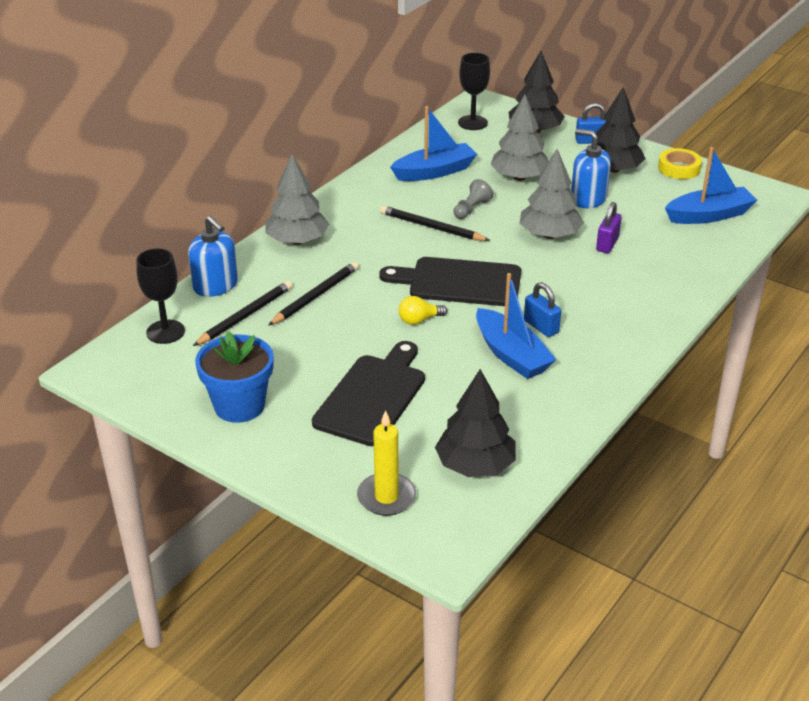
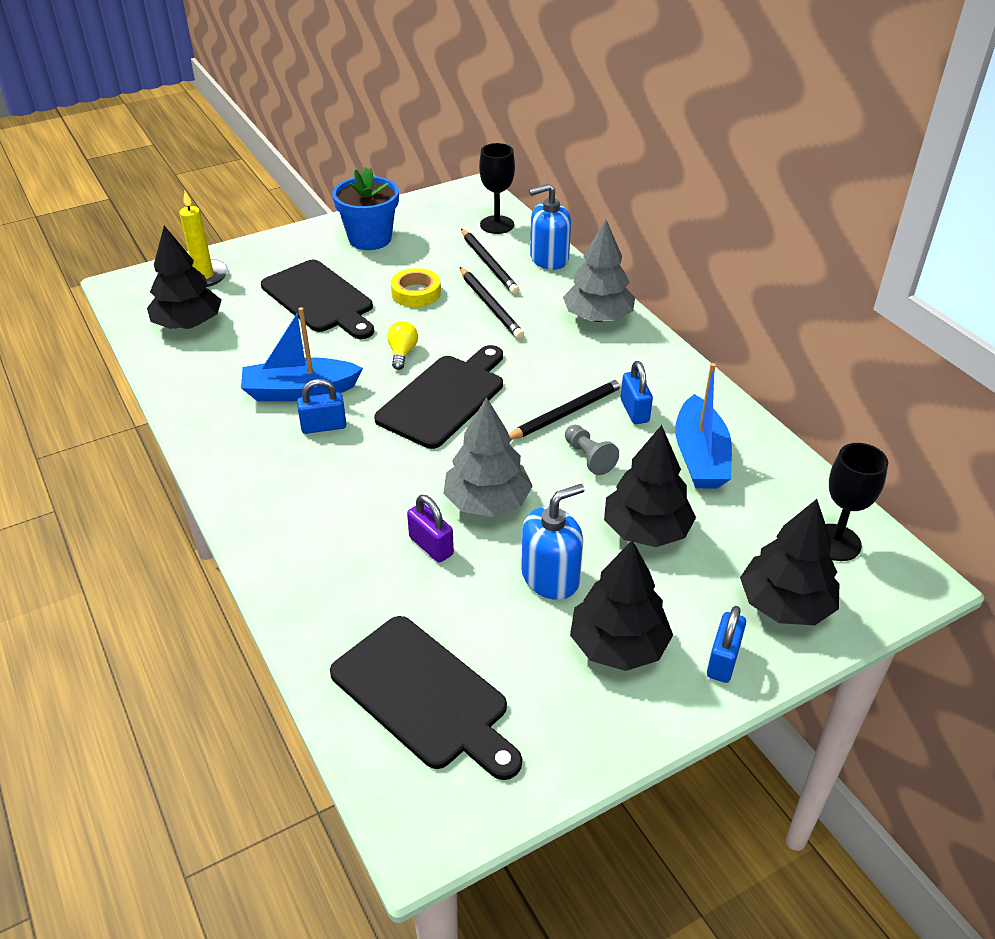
camera: 115 degrees right, 5 degrees up
(406, 202) = (634, 411): none -> blue padlock
(519, 177) = (646, 530): grey tree -> black tree
(679, 168) = (580, 736): yellow tape -> yellow tape (416, 293)
(709, 215) = (424, 696): blue boat -> black cutting board

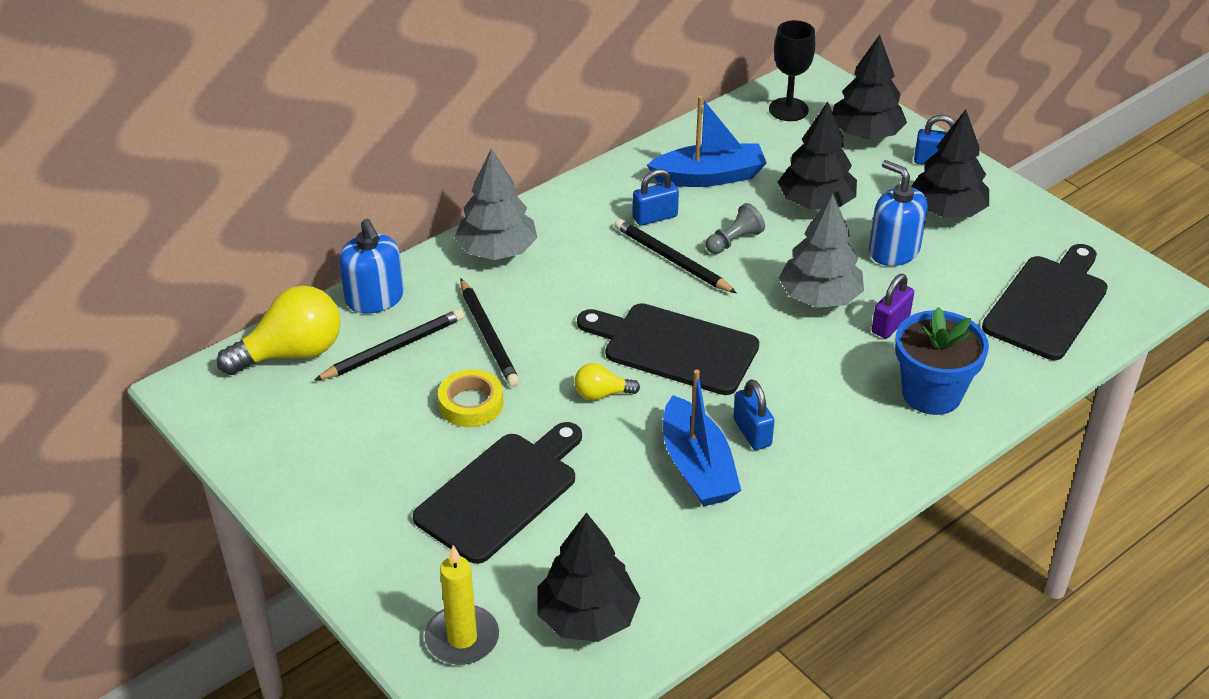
camera: 100 degrees left, 0 degrees up
(370, 239) = (338, 474): blue flower pot -> blue flower pot (931, 393)
(490, 305) = (488, 336): black pencil -> black pencil turned 105 degrees clockwise
(497, 225) = (292, 353): black goblet -> yellow light bulb

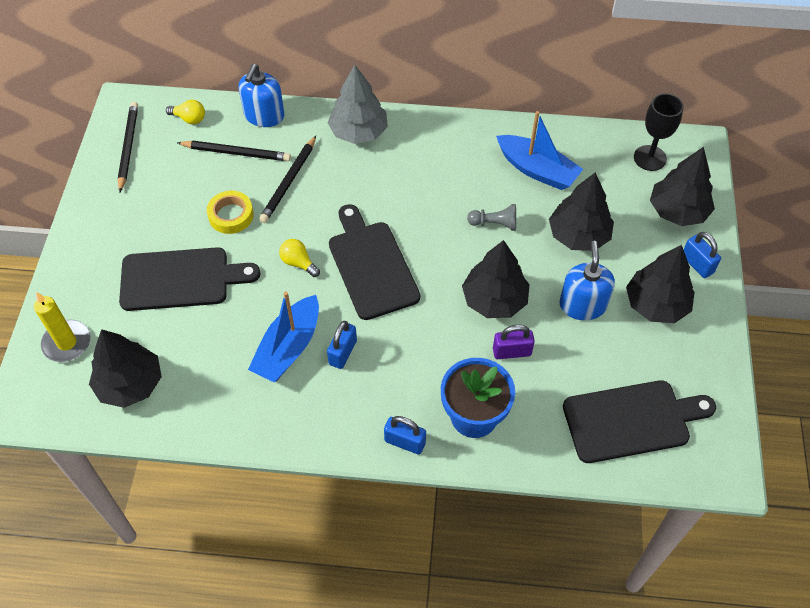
camera: 45 degrees right, 15 degrees up
(292, 353) = (189, 119): yellow light bulb -> yellow light bulb, size x0.50
(655, 217) = (470, 174): blue padlock -> blue padlock (405, 442)
(672, 260) = (443, 209): black pencil -> black pencil (128, 147)
(819, 297) = (494, 300): grey tree -> black tree

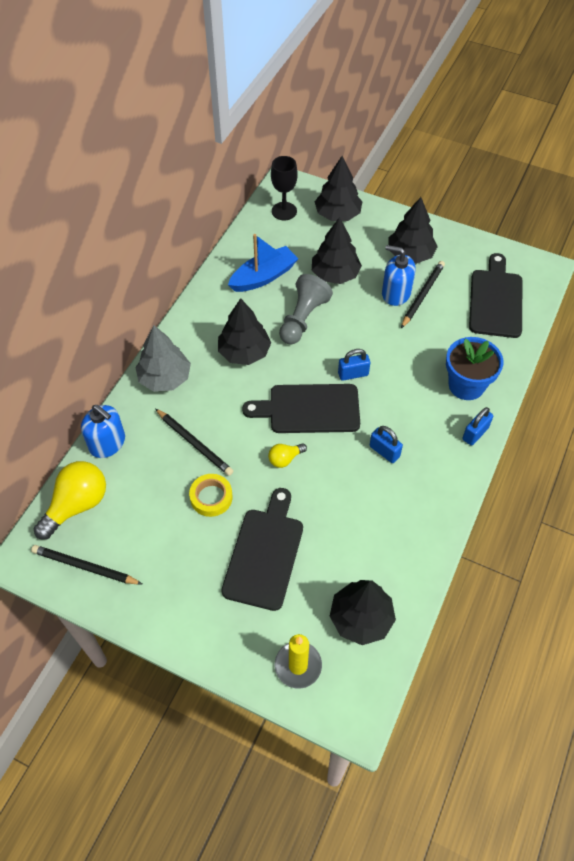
camera: 70 degrees left, 0 degrees up
(189, 119) = (77, 505): yellow light bulb -> yellow light bulb, size x1.99
(236, 153) = (140, 476): black pencil -> black pencil (422, 295)
(288, 348) = (366, 488): blue boat -> none
(494, 224) = (303, 319): grey pawn -> grey pawn, size x1.77
(494, 300) = (372, 341): black tree -> black tree (244, 352)
(512, 352) = (420, 346): purple padlock -> none
(697, 264) = (386, 221): blue padlock -> blue padlock (353, 374)

